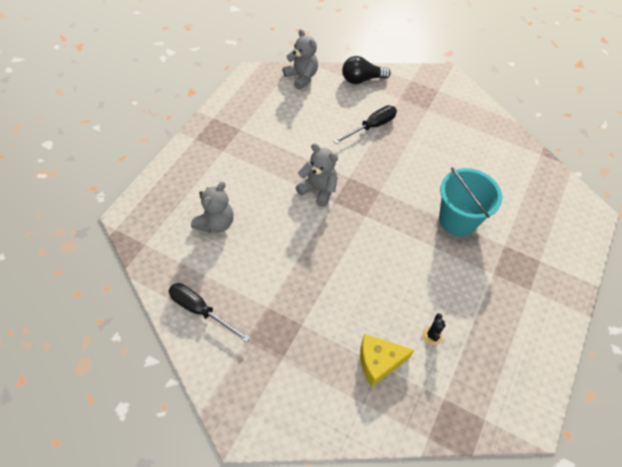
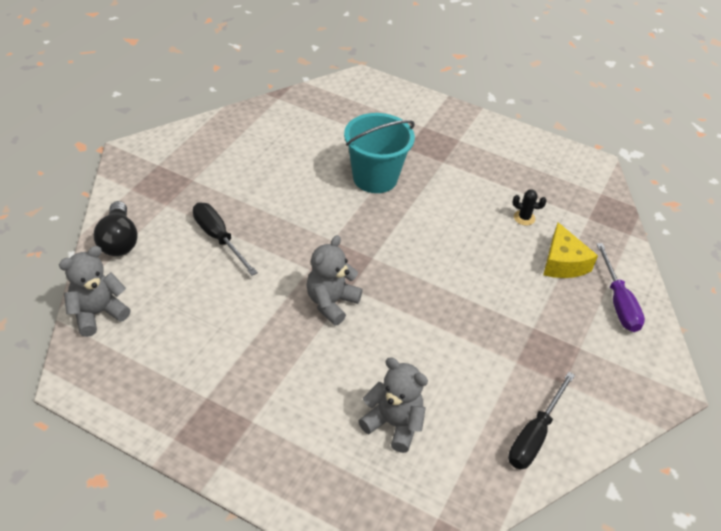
camera: 90 degrees left, 10 degrees down
(335, 404) = (618, 302): none -> purple screwdriver

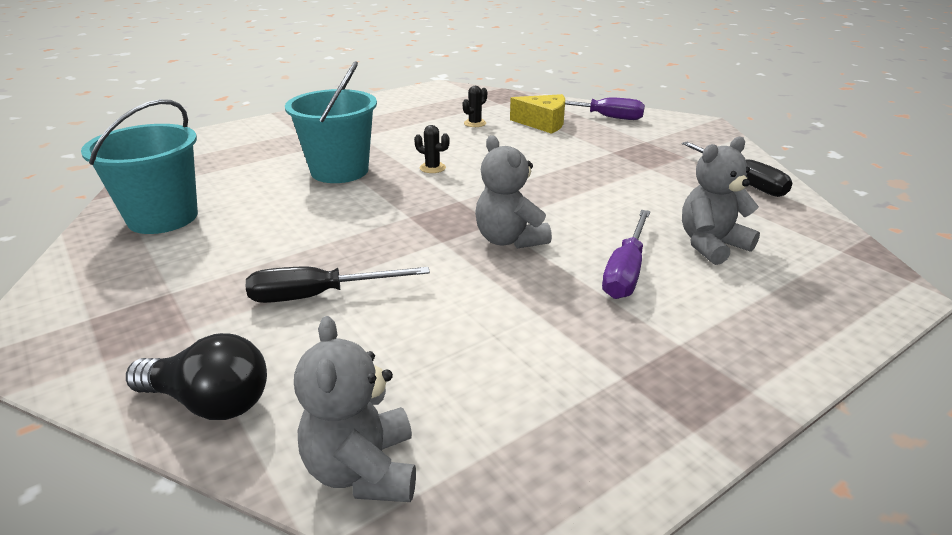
camera: 60 degrees left, 15 degrees down
(262, 133) = (163, 218): none -> turquoise bucket
(325, 377) = (626, 271): none -> purple screwdriver
(415, 224) = (432, 168): none -> black cactus

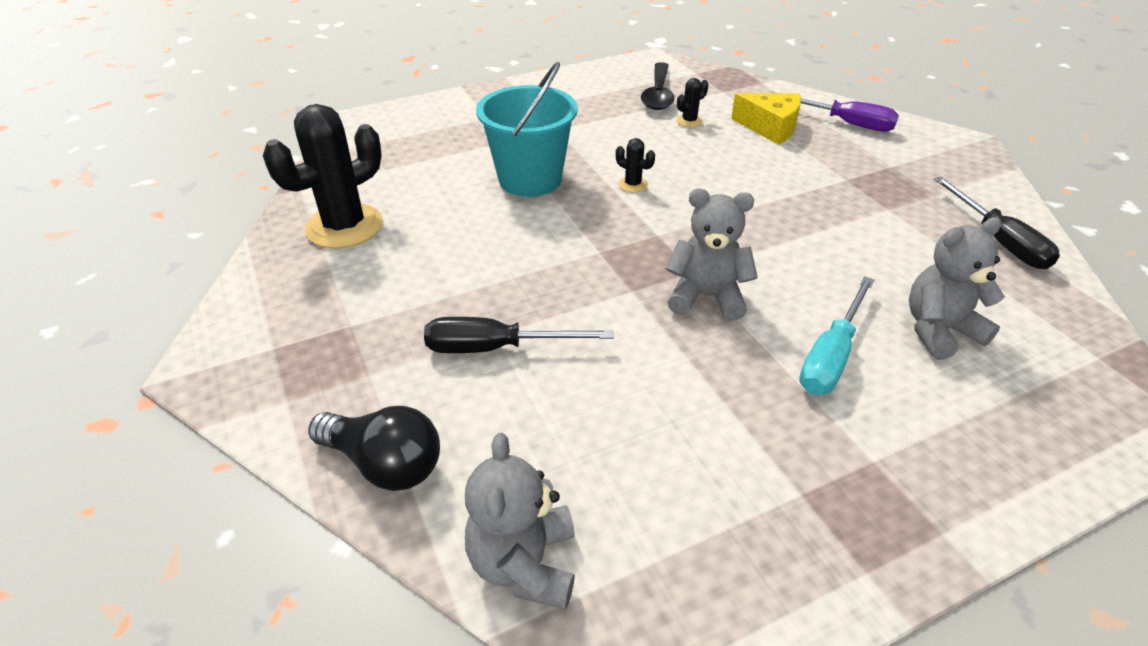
camera: 10 degrees right, 10 degrees up
(163, 218) = (344, 226): turquoise bucket -> black cactus
(446, 108) = (658, 94): none -> black spoon
(509, 240) = (706, 297): grey teddy bear -> grey teddy bear turned 120 degrees clockwise
(626, 271) = (831, 355): purple screwdriver -> turquoise screwdriver

